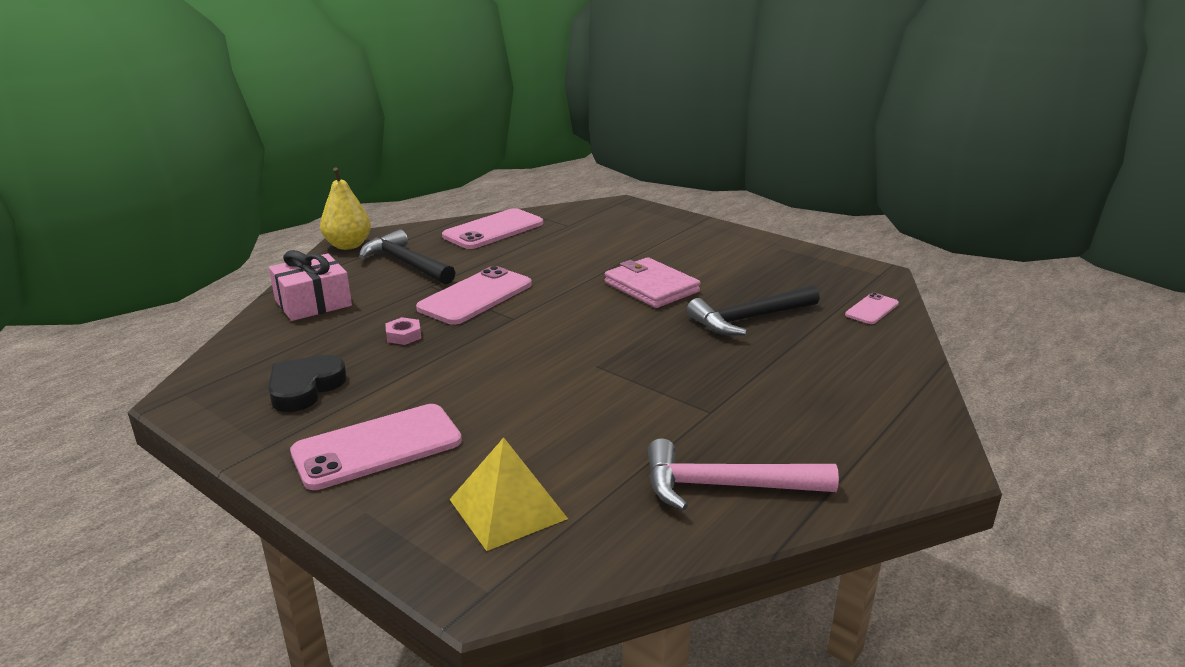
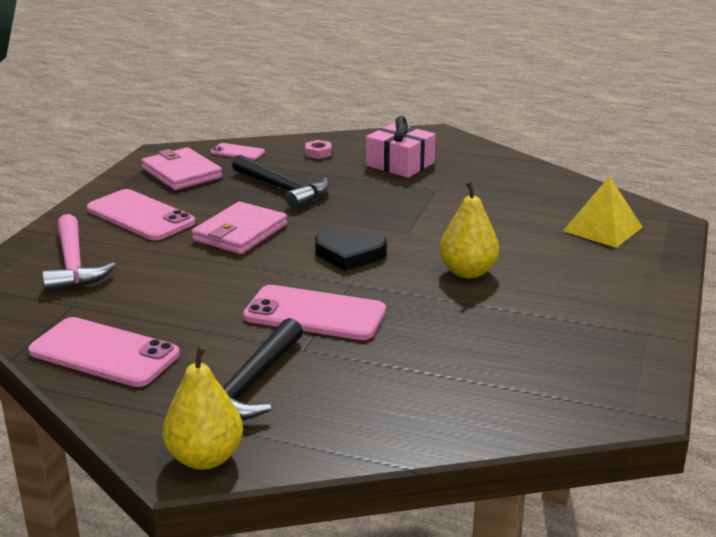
camera: 110 degrees left, 0 degrees up
(305, 388) = (560, 347): black heart -> black heart (350, 254)
(313, 303) = (399, 413): pink gift -> pink gift (400, 164)
(377, 447) = (597, 287): pink phone -> pink phone (140, 216)
(403, 335) = (428, 329): pink nut -> pink nut (318, 153)
(481, 378) = (468, 272): none -> yellow pear
(725, 486) = (512, 177): pink hammer -> pink hammer (73, 265)
(813, 277) = (181, 173): none -> pink wallet

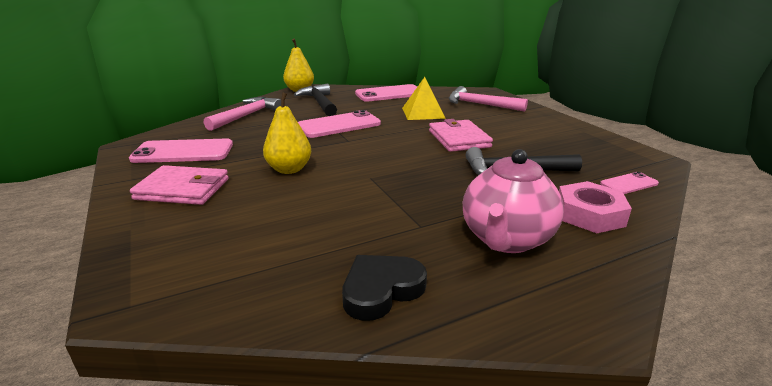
camera: 135 degrees right, 0 degrees up
(140, 216) = (525, 127): pink phone -> pink phone (183, 152)
(181, 173) = (594, 153): pink wallet -> pink wallet (183, 189)
(318, 153) = (589, 214): pink nut -> pink nut, size x1.94
(350, 254) = (377, 152): black heart -> black heart (381, 290)
(400, 164) = (506, 239): pink gift -> pink teapot
(408, 406) = (246, 116): none -> pink hammer
(602, 229) = (209, 253): yellow pyramid -> yellow pyramid (423, 113)

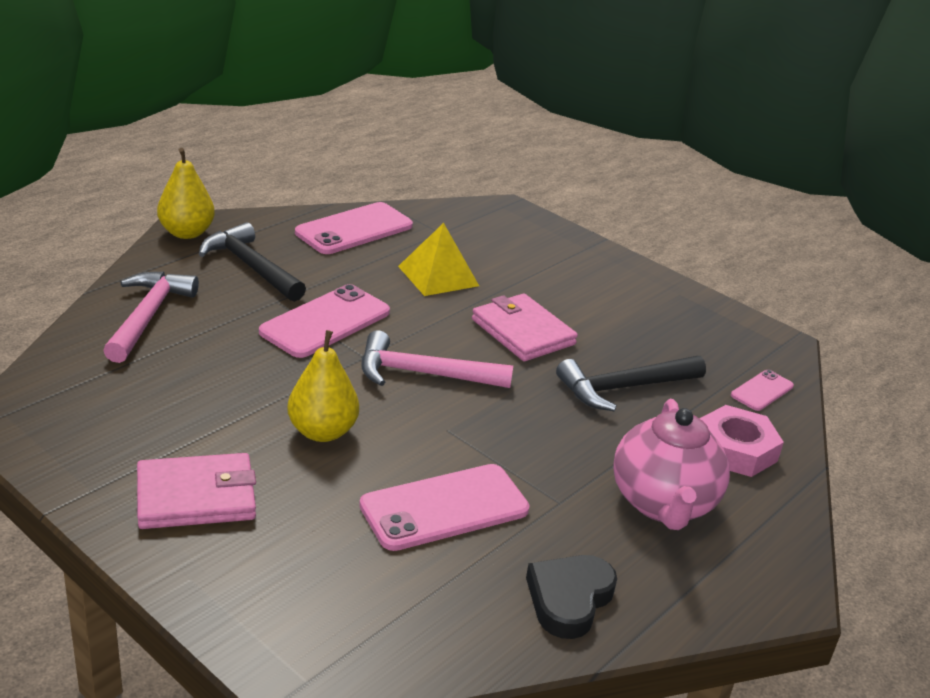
camera: 25 degrees left, 5 degrees up
(183, 152) = (120, 420): pink phone -> pink phone (444, 508)
(480, 104) = (514, 245): pink hammer -> pink hammer (424, 374)

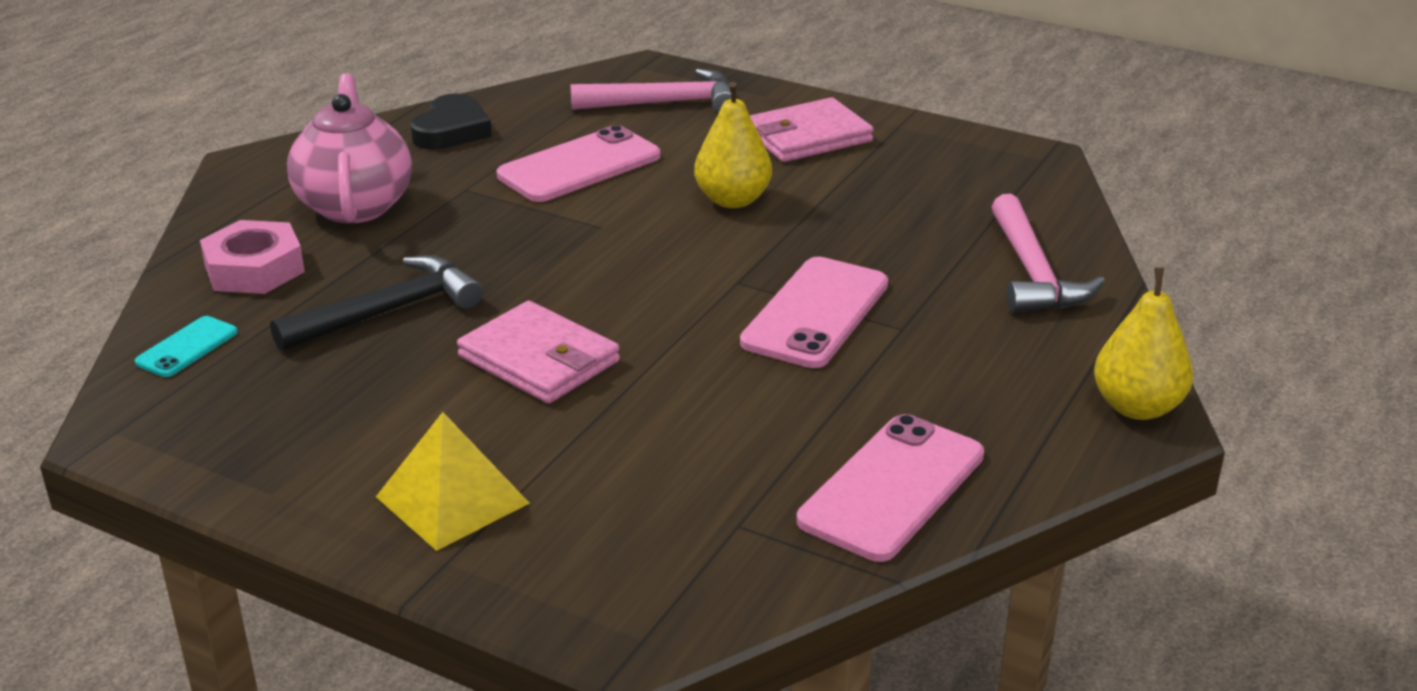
camera: 170 degrees right, 0 degrees up
(251, 267) = (984, 371): black hammer -> none
(424, 374) = (653, 276): pink hammer -> pink hammer (665, 103)
(438, 276) = (700, 425): yellow pyramid -> yellow pyramid (452, 500)
(762, 391) = (187, 347): pink phone -> turquoise phone

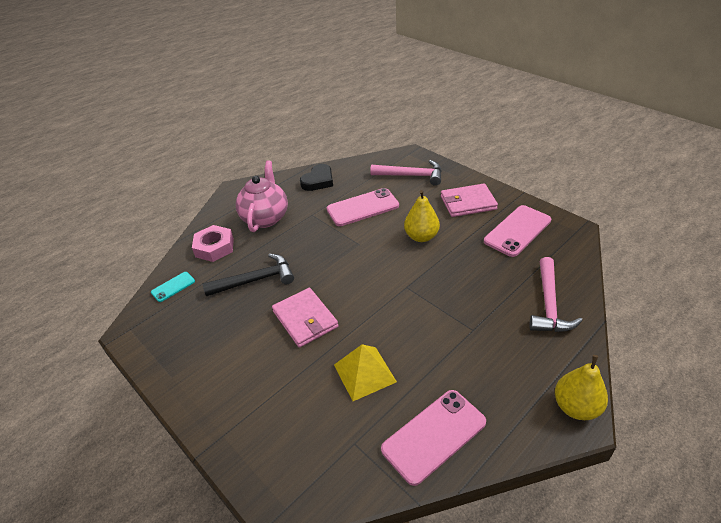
camera: 20 degrees right, 10 degrees up
(452, 500) = (239, 398): yellow pyramid -> yellow pyramid (364, 373)
(816, 313) = (435, 313): pink phone -> pink phone (517, 231)

